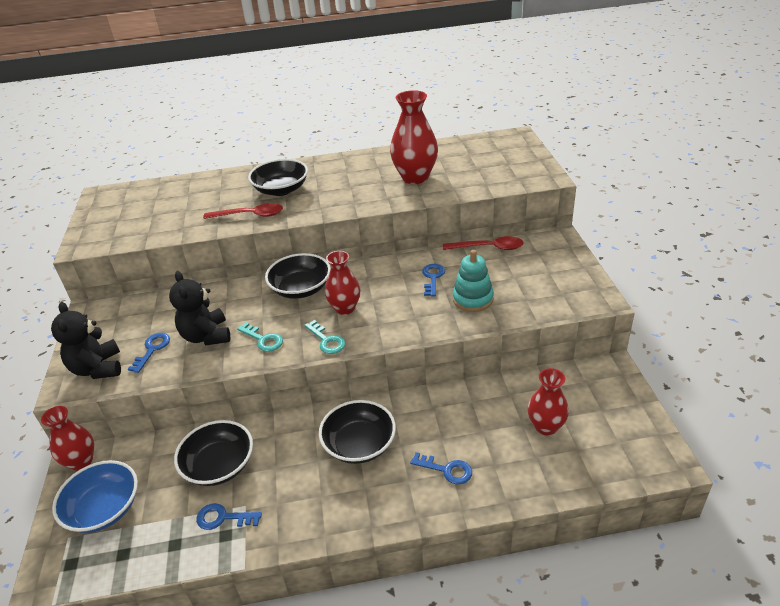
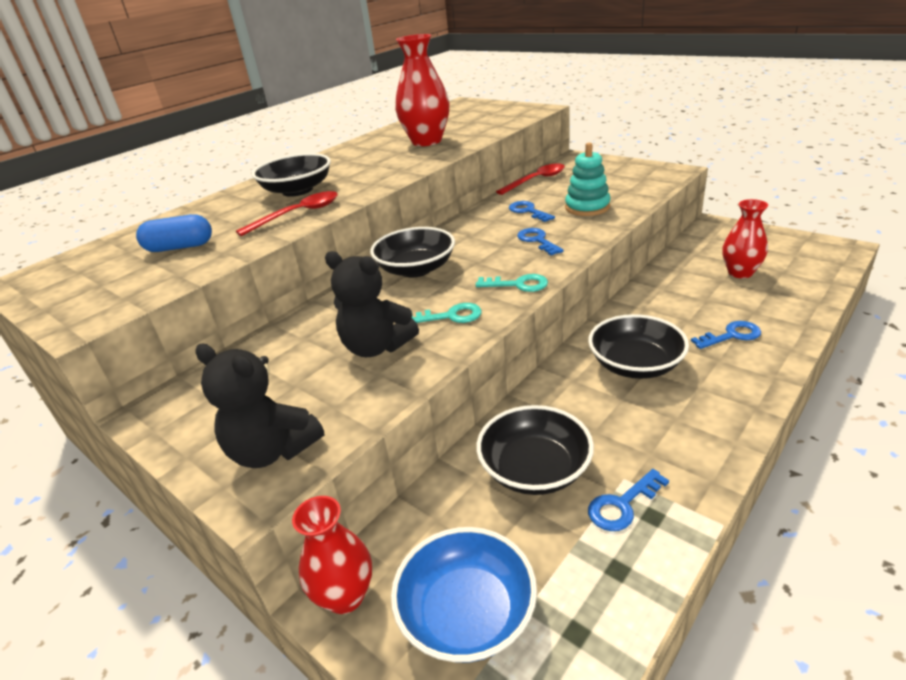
camera: 40 degrees left, 5 degrees down
(152, 349) = (324, 393): blue key -> blue key (537, 240)
(174, 210) = (180, 247): none -> blue capsule
(345, 308) = (489, 259): red vase -> none

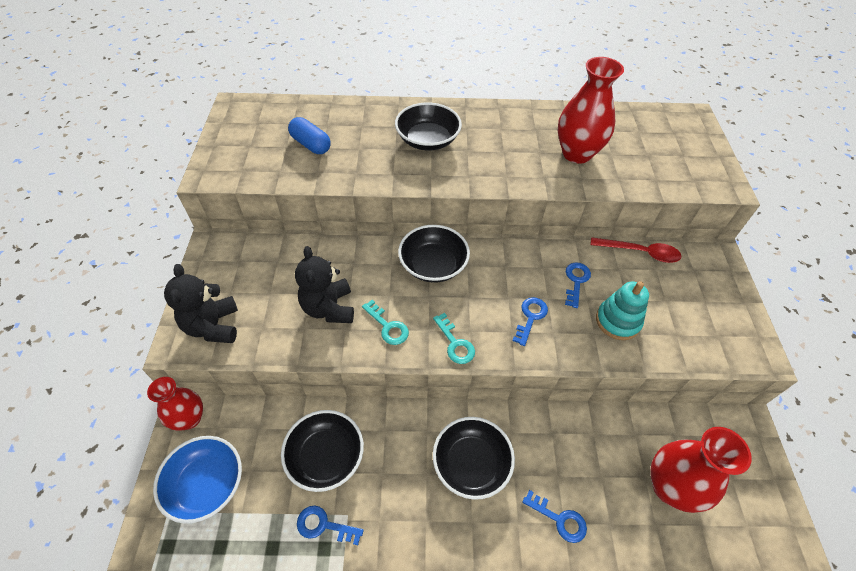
camera: 45 degrees right, 20 degrees up
(298, 214) = (391, 170): red spoon -> none
(740, 272) = (670, 487): red vase -> red vase, size x1.52

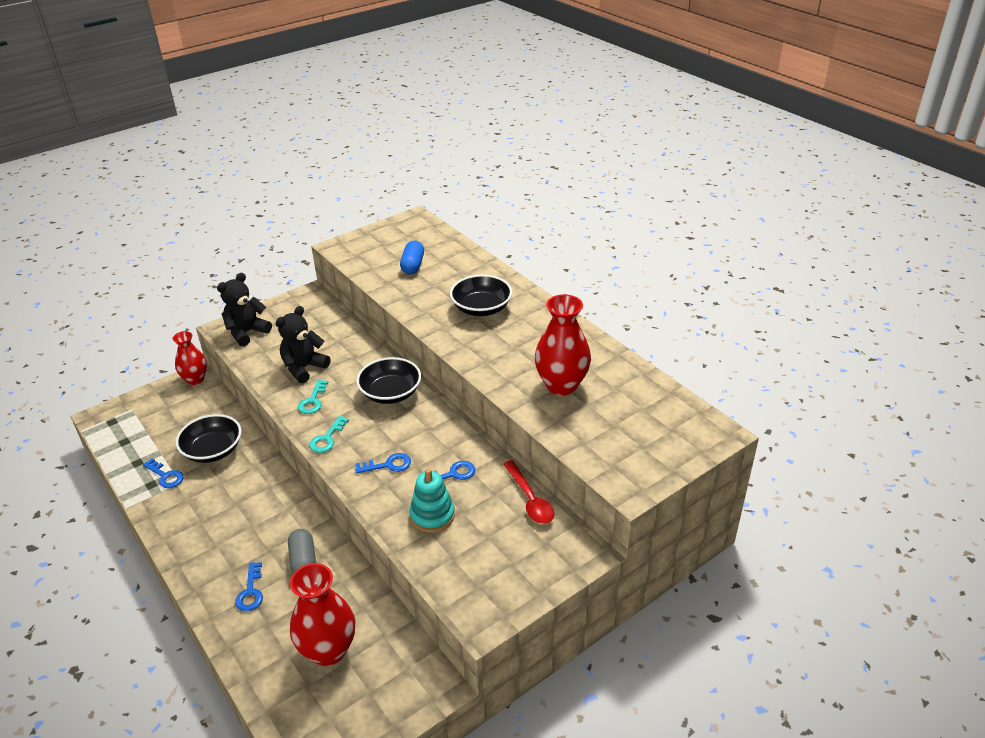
camera: 55 degrees right, 15 degrees down
(206, 484) = (158, 413): blue bowl -> none
(324, 525) = (165, 476): blue key -> blue key turned 150 degrees clockwise
(471, 464) = (260, 522): black bowl -> none
(549, 452) = (303, 561): none -> grey capsule

